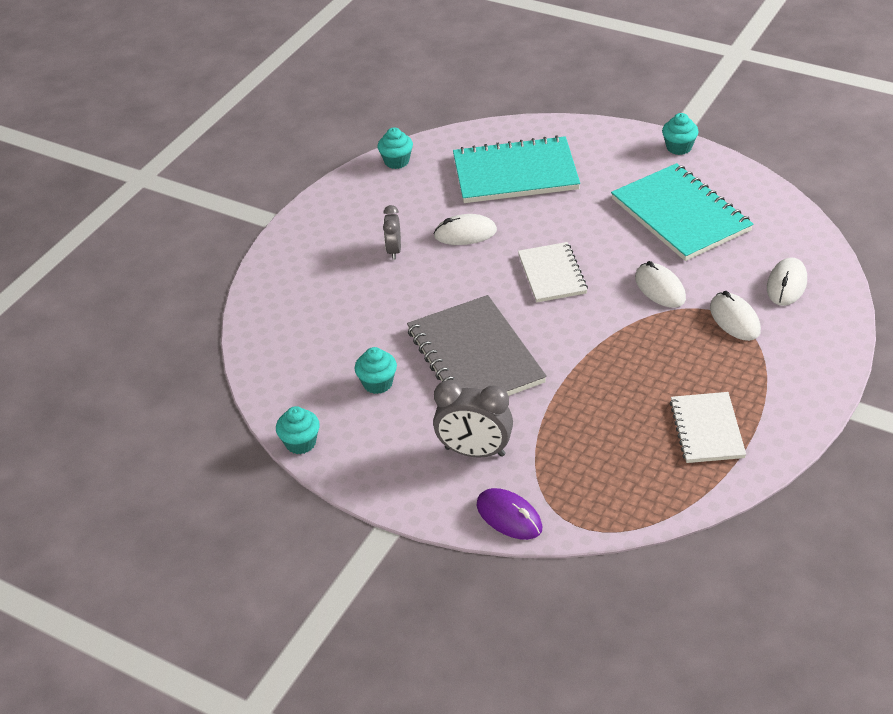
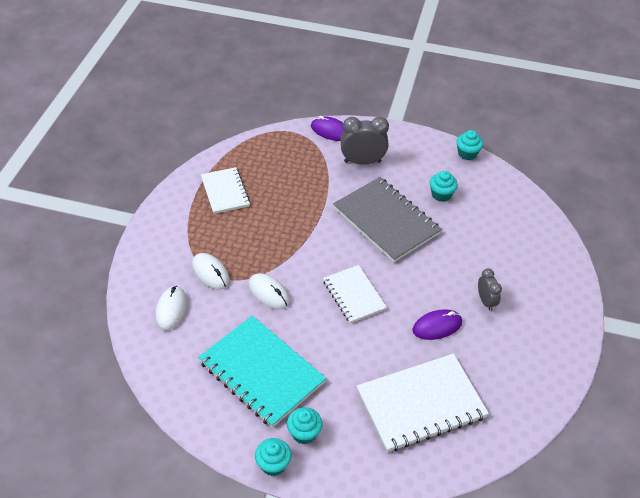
camera: 160 degrees right, 5 degrees up
(396, 161) = (537, 404): turquoise cupcake -> turquoise cupcake (304, 433)
(465, 233) = (437, 326): white mouse -> purple mouse
(515, 173) = (421, 404): turquoise notebook -> white notebook

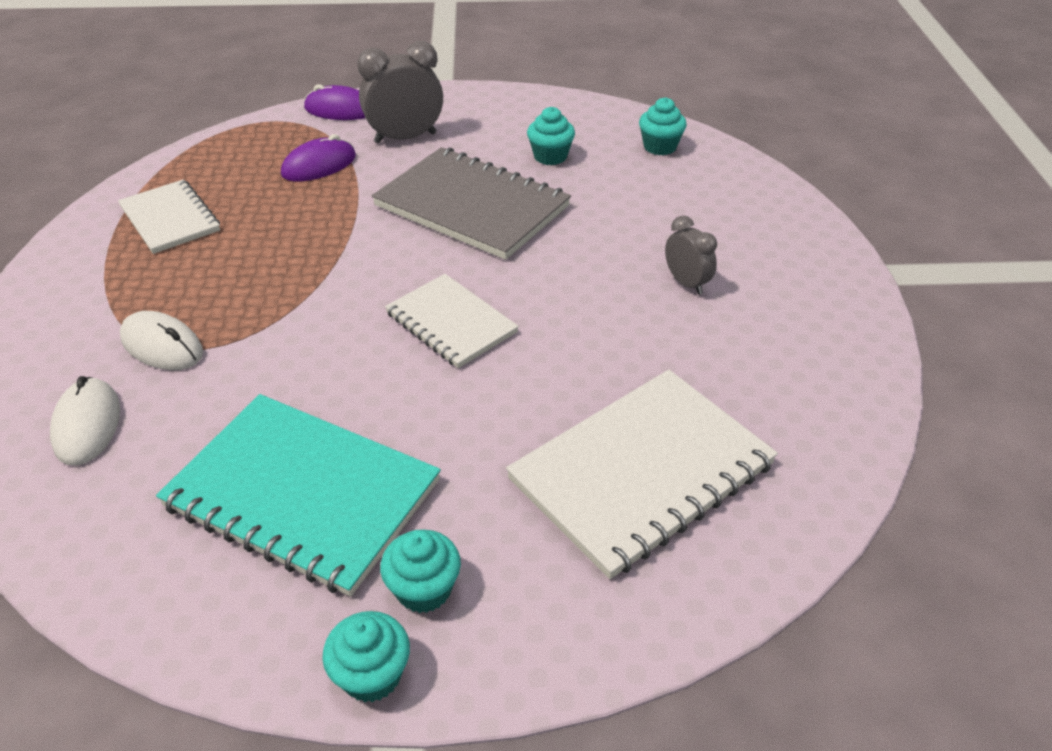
camera: 15 degrees left, 5 degrees down
(269, 293) = (286, 354): white mouse -> none
(437, 326) = (619, 338): purple mouse -> purple mouse (319, 165)
(467, 154) = (570, 101): turquoise cupcake -> turquoise cupcake (660, 147)

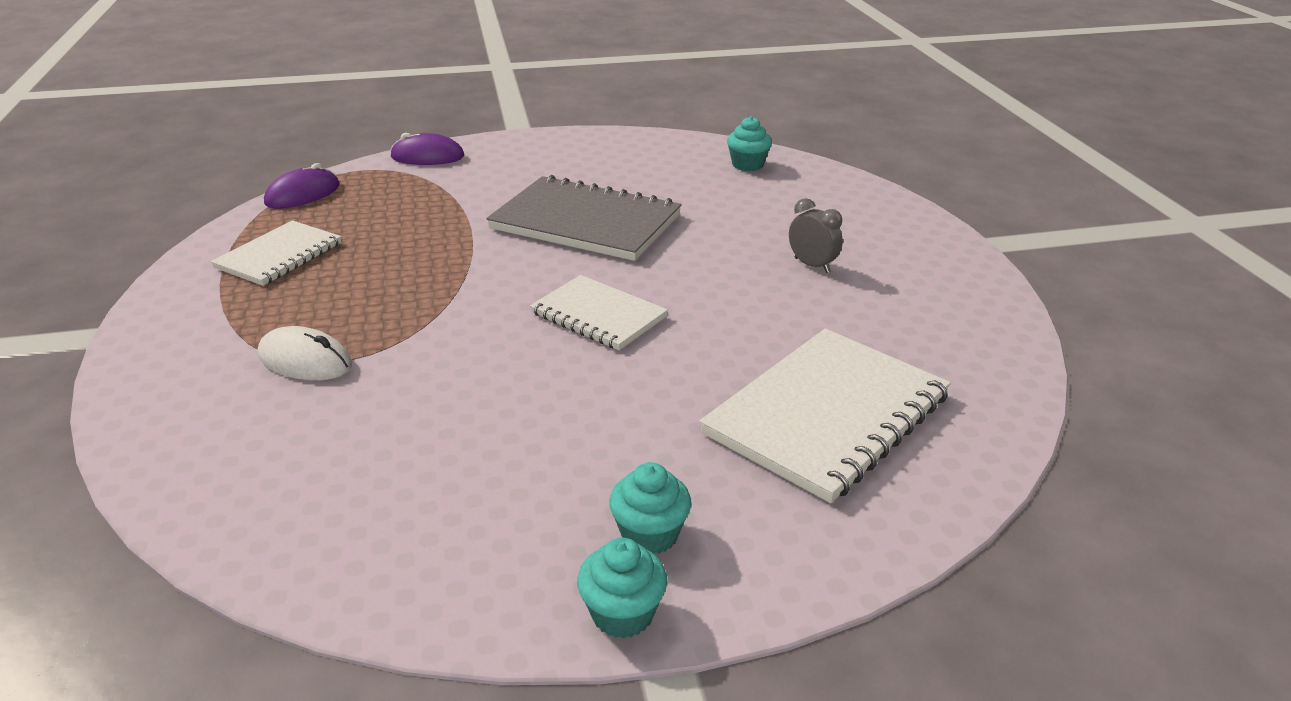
camera: 10 degrees left, 10 degrees down
(87, 425) = (244, 435): white mouse -> none
(170, 219) = (279, 256): white notebook -> white notebook turned 75 degrees clockwise
(303, 494) = (497, 469): turquoise notebook -> none
(319, 165) = (421, 202): purple mouse -> purple mouse (303, 194)
(405, 138) = (501, 174): grey clock -> none
(550, 156) = (647, 179): turquoise cupcake -> none

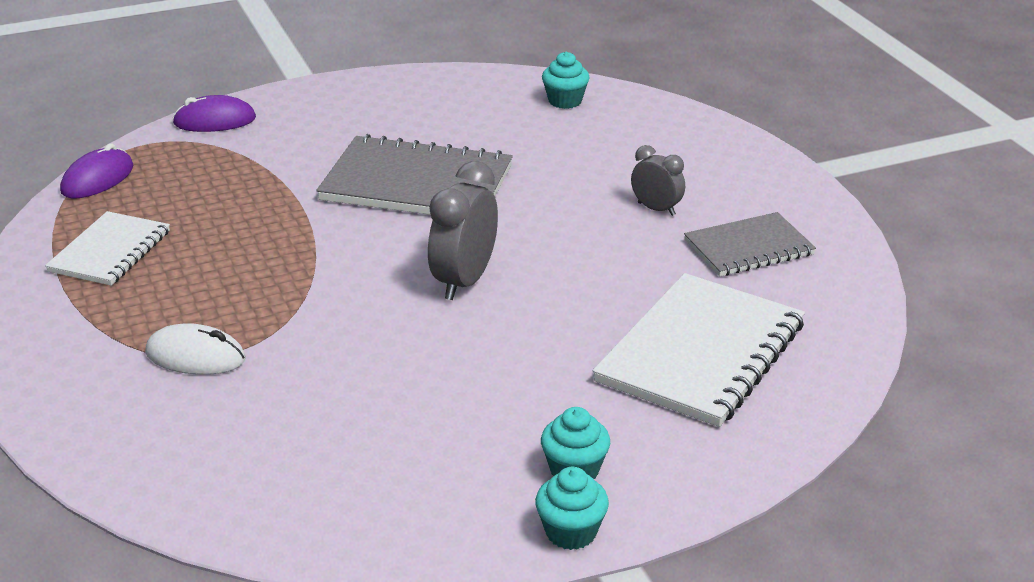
camera: 10 degrees left, 0 degrees up
(598, 315) = (464, 281): white notebook -> grey clock
(900, 311) = (748, 248): none -> grey notebook

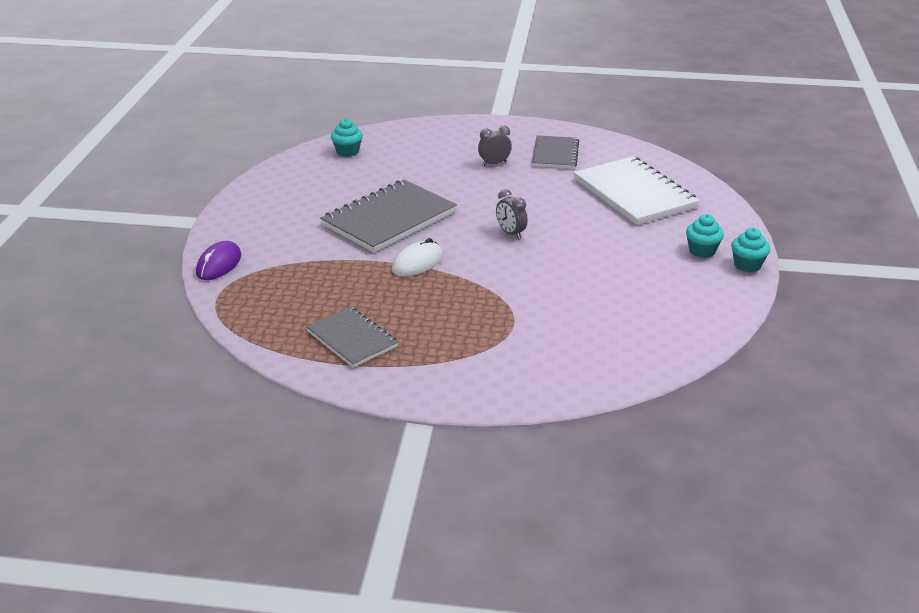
camera: 60 degrees left, 0 degrees up
(97, 179) = (245, 325): purple mouse -> none
(110, 251) = (352, 339): white notebook -> grey notebook
(195, 356) = (508, 333): white mouse -> white mouse (417, 263)
(464, 281) = (511, 233): grey clock -> grey clock, size x0.59

